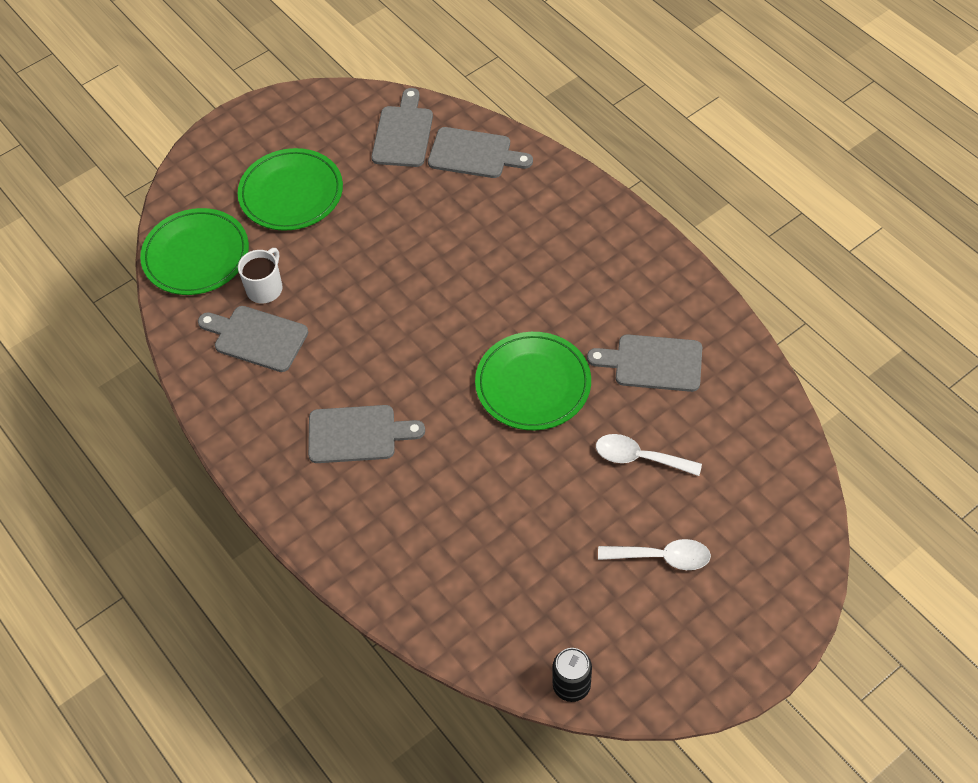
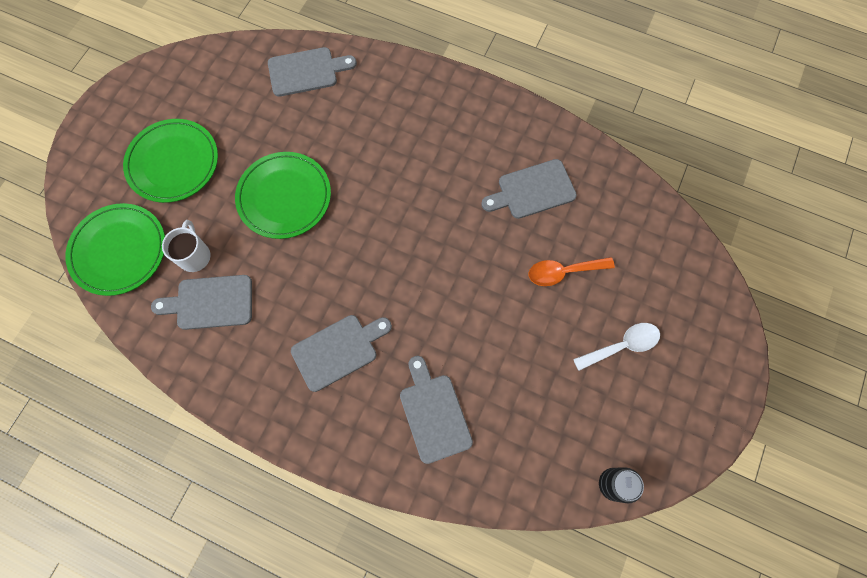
camera: 30 degrees left, 15 degrees up
(403, 133) = (240, 75): grey cutting board -> grey cutting board (434, 413)
(533, 384) = (453, 246): green plate -> green plate (284, 197)
(639, 458) = (563, 272): white spoon -> orange spoon

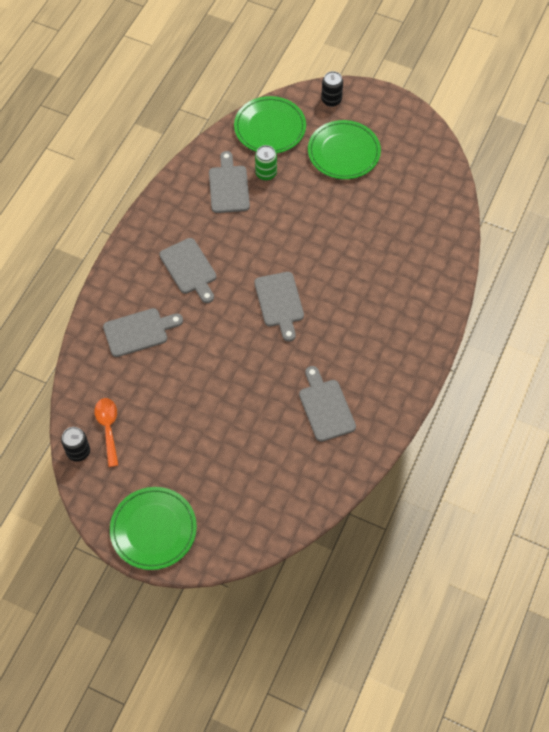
camera: 90 degrees right, 10 degrees down
(86, 175) = (331, 100): none -> black can
(195, 255) = (266, 173): white mug -> green can
(284, 197) = (315, 227): green plate -> green plate (153, 529)
(306, 71) = (435, 235): grey cutting board -> grey cutting board (279, 302)
(563, 272) = (250, 427): orange spoon -> orange spoon (108, 428)
(621, 346) = (185, 467): white spoon -> none

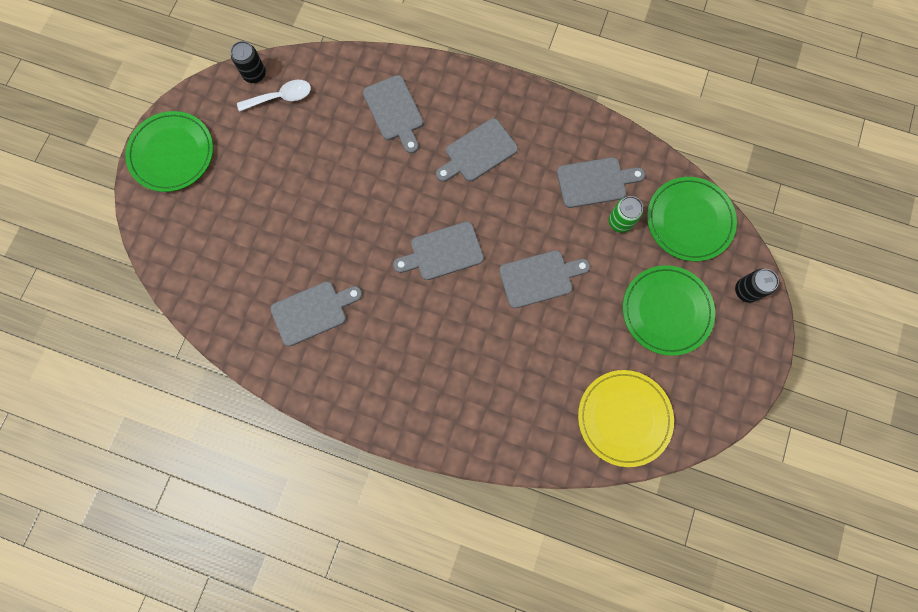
camera: 85 degrees right, 15 degrees up
(108, 428) = (281, 98): orange spoon -> white spoon
(309, 234) = (539, 278): none -> grey cutting board
(427, 190) = (624, 418): none -> yellow plate

